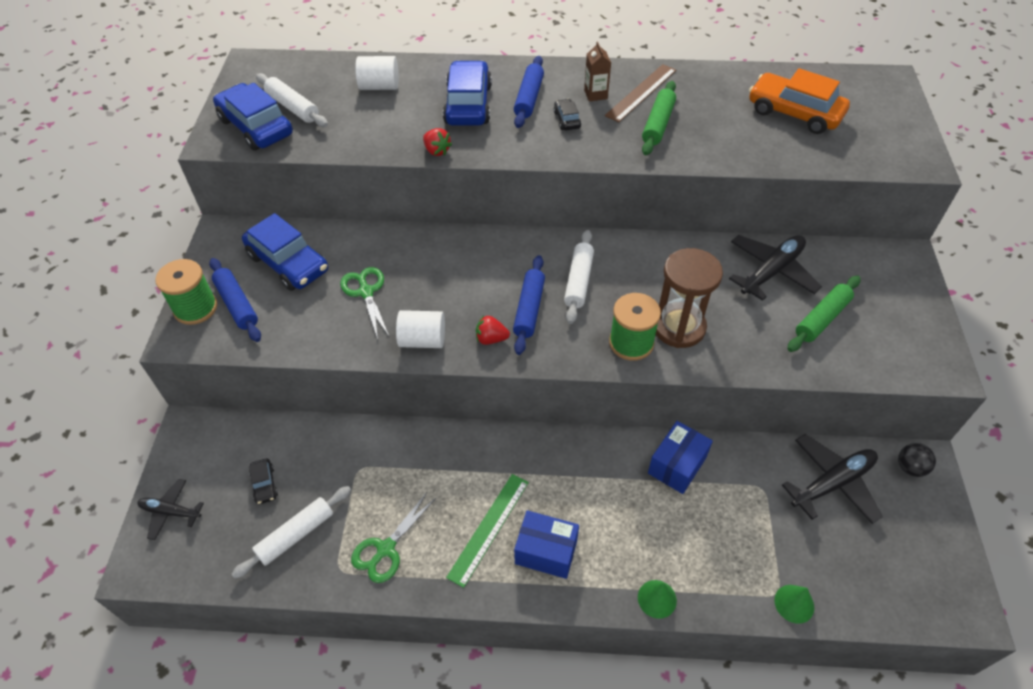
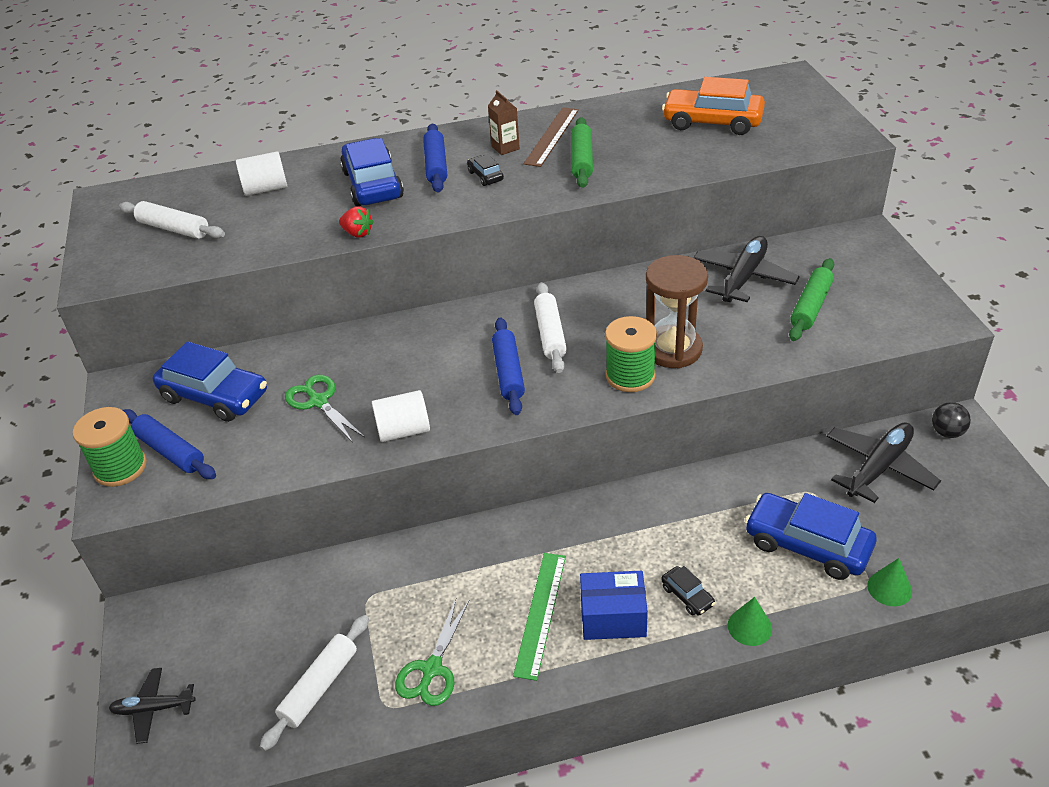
camera: 15 degrees left, 10 degrees down
(256, 127) = (138, 256): blue car -> blue car (807, 545)
(264, 484) = (260, 646): black car -> black car (687, 596)
(491, 339) = (479, 410): red strawberry -> none
(677, 465) = (716, 495): blue box -> none

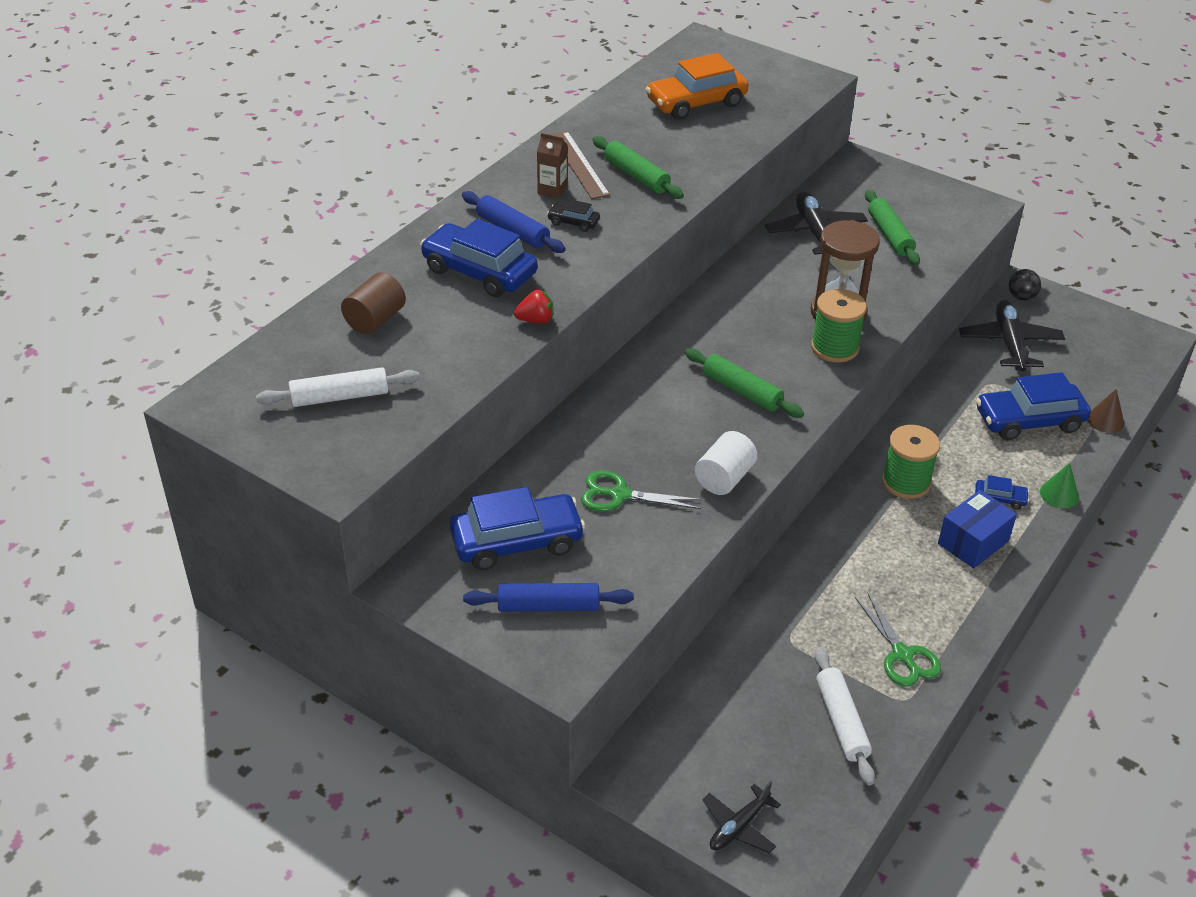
camera: 45 degrees left, 0 degrees up
(120, 467) = (523, 645): green spool -> green spool (906, 482)
(265, 189) = (375, 320): white cylinder -> brown cylinder
(508, 372) = (742, 391): blue rolling pin -> green rolling pin
(540, 613) = (924, 570): green ruler -> none
(550, 334) = (732, 345): white rolling pin -> none
(687, 596) = (1000, 498): black car -> blue car
(889, 588) = (1105, 420): green cone -> brown cone

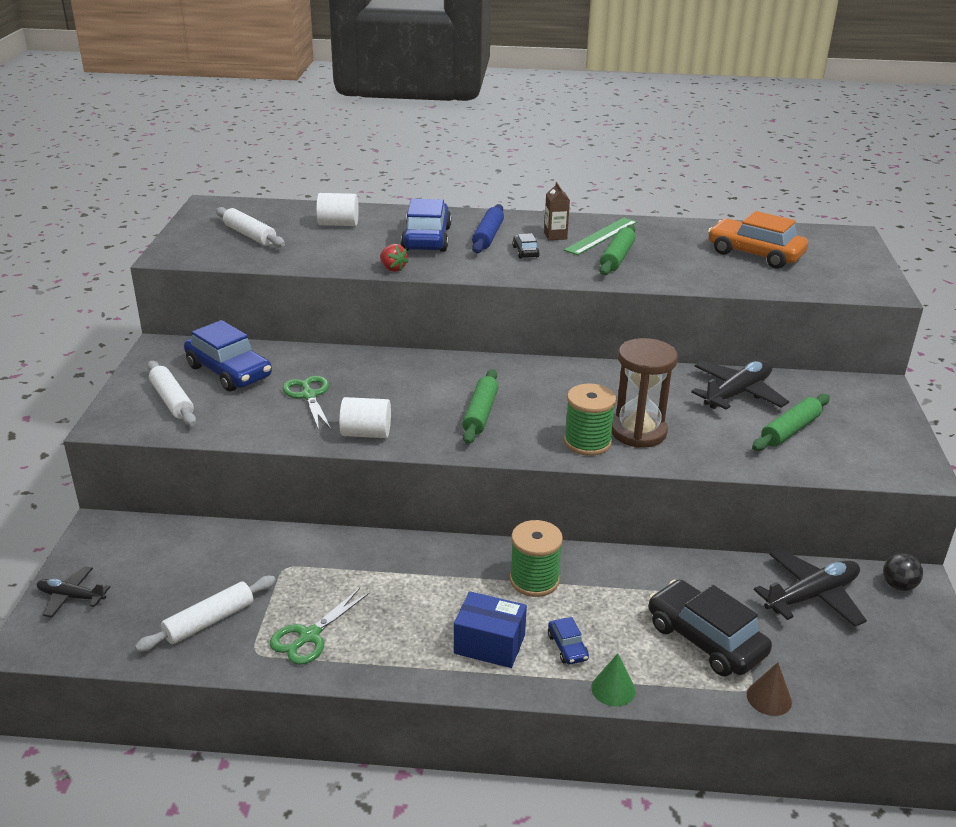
camera: 60 degrees right, 10 degrees down
(375, 320) = (338, 224): brown cylinder -> white cylinder
(548, 606) = (172, 400): blue rolling pin -> white rolling pin
(579, 164) = (601, 236): brown ruler -> green ruler
(1029, 421) = (705, 639): blue car -> black car

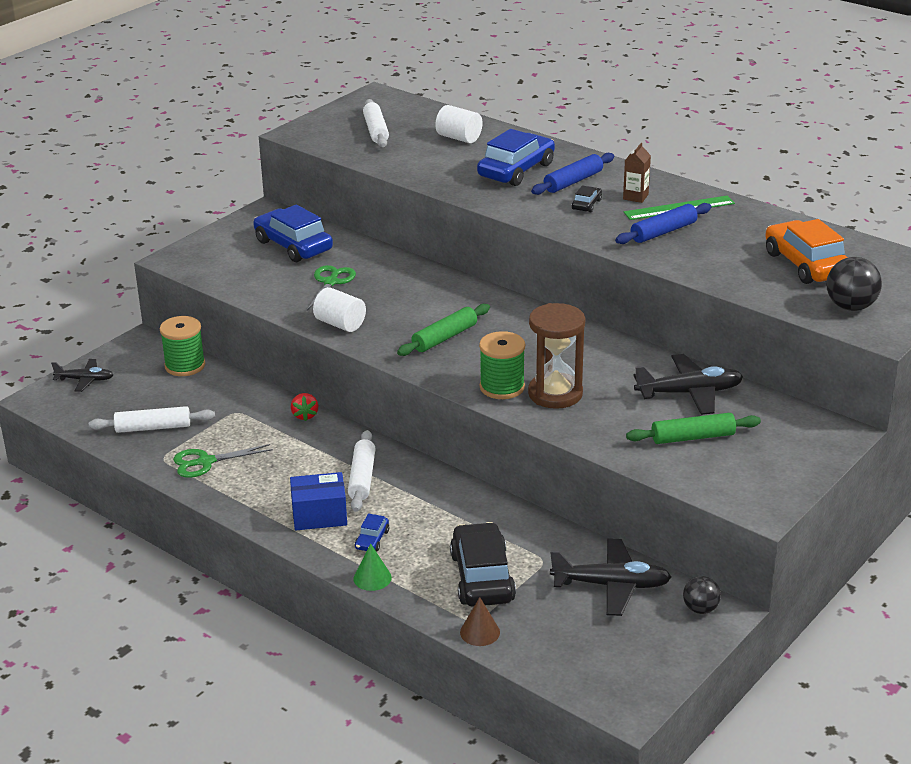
camera: 35 degrees right, 0 degrees up
(71, 597) = (85, 380): black plane -> black plane turned 135 degrees clockwise
(172, 400) = (231, 256): white rolling pin -> white rolling pin (362, 478)
(229, 371) = (293, 246): blue car -> blue car turned 150 degrees clockwise
(393, 269) = (453, 190): red strawberry -> red strawberry (305, 415)
(489, 644) = (319, 515): blue box -> blue box turned 60 degrees counterclockwise
(534, 580) = (401, 488): green spool -> green spool (185, 366)
(617, 257) = (663, 232): green rolling pin -> blue rolling pin
(832, 277) = (850, 307): none -> black ball

